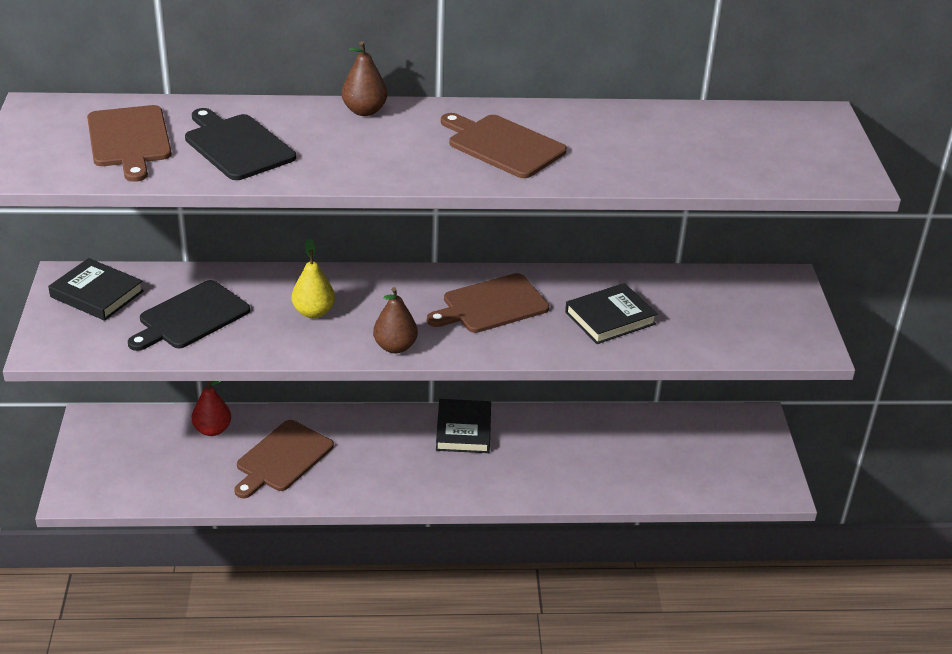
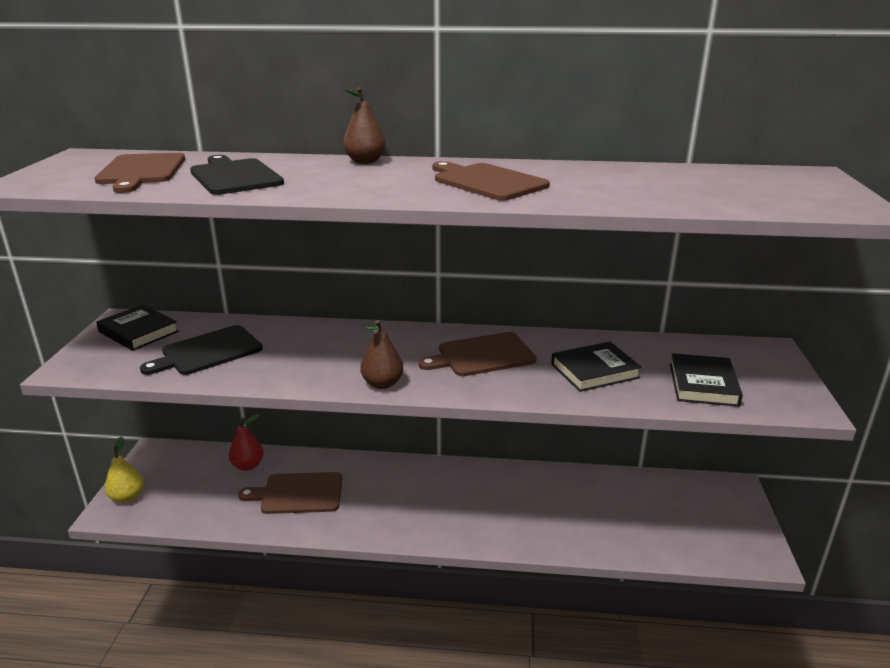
camera: 10 degrees right, 10 degrees down
(282, 458) = (298, 493): brown cutting board -> brown cutting board turned 45 degrees clockwise
(313, 312) = (317, 353): yellow pear -> yellow pear (127, 497)
(463, 430) = (463, 480): black book -> black book (703, 384)

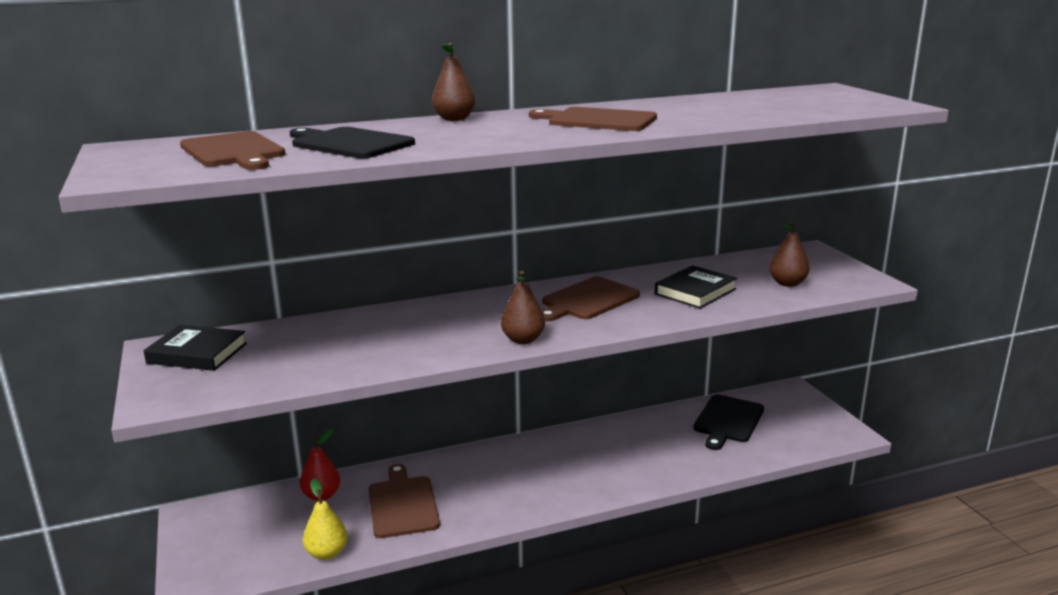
camera: 25 degrees left, 5 degrees down
(127, 497) = (201, 564): yellow pear -> yellow pear (327, 553)
(208, 352) = (306, 353): black cutting board -> black cutting board (727, 421)
(298, 493) = (402, 504): brown cutting board -> brown cutting board turned 105 degrees clockwise
(703, 384) = (787, 283): black book -> brown pear

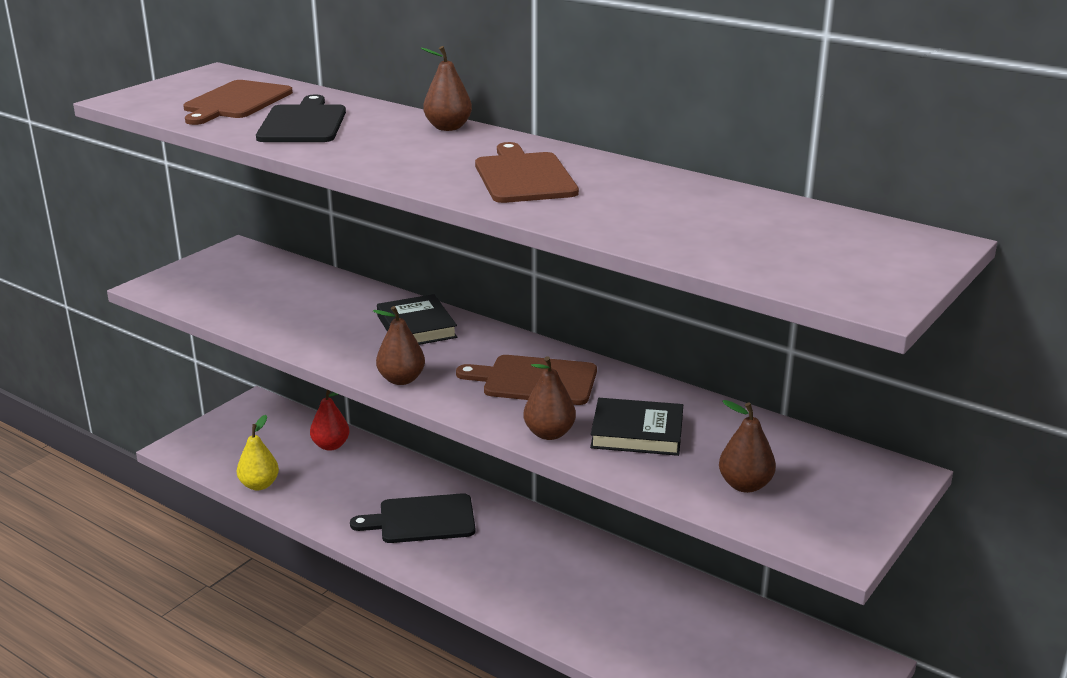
camera: 55 degrees right, 5 degrees up
(197, 353) = (240, 266): black book -> black book (416, 327)
(402, 504) = (355, 489): brown cutting board -> none
(666, 315) = (549, 433): none -> brown pear
(727, 421) = (720, 632): black cutting board -> black cutting board (422, 519)

